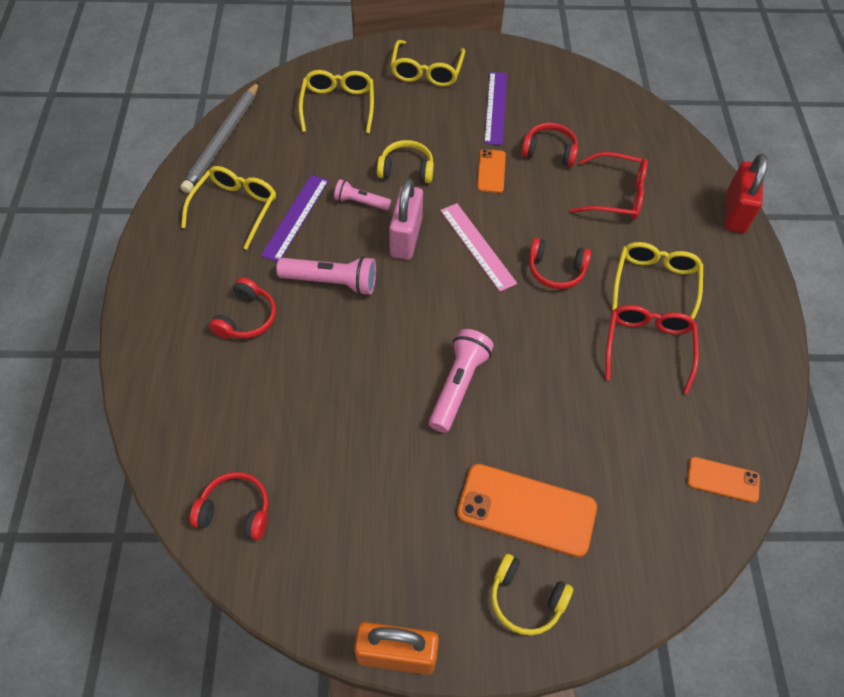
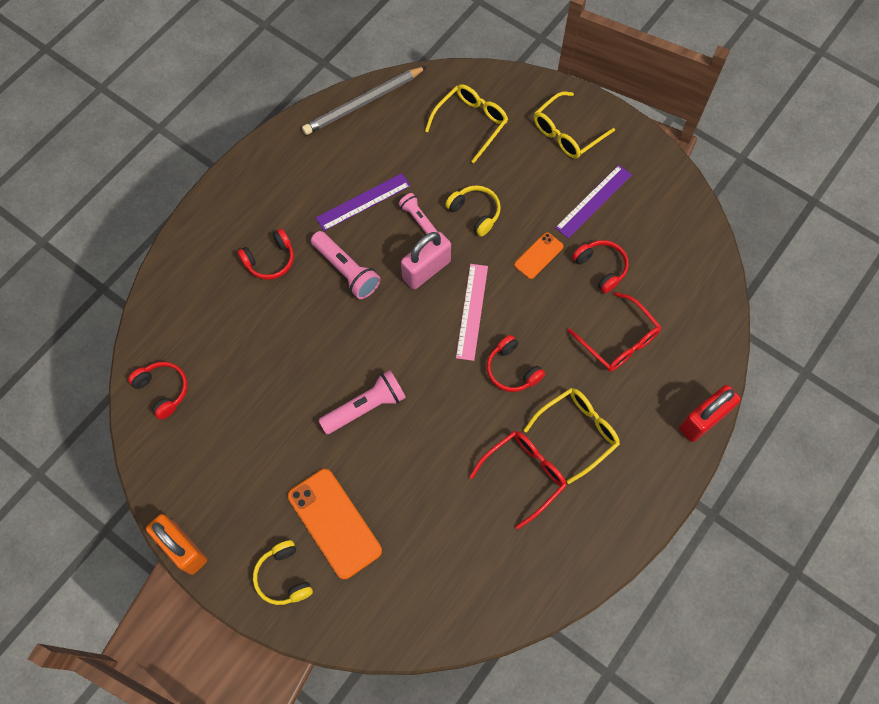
camera: 40 degrees right, 10 degrees up
(235, 208) = (328, 167): yellow glasses -> none
(723, 480) = (483, 605): orange phone -> none

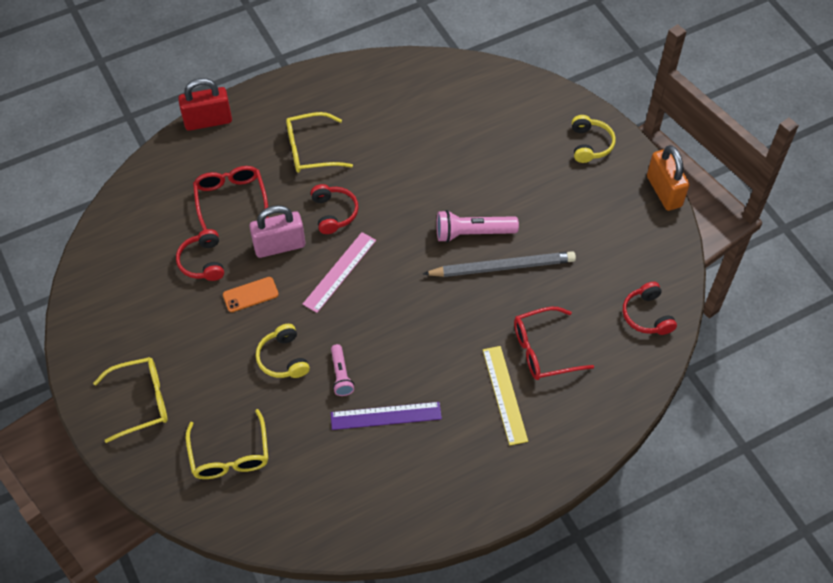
camera: 155 degrees left, 10 degrees down
(270, 260) = (504, 394): red headphones -> yellow ruler
(334, 523) = (536, 163): orange phone -> none
(346, 270) = (435, 354): pink flashlight -> none
(363, 103) = (329, 531): grey pencil -> grey pencil (502, 267)
(426, 270) = (360, 324): pink padlock -> pink padlock (279, 246)
(471, 123) = (230, 455): yellow glasses -> yellow glasses turned 75 degrees counterclockwise
(524, 475) = (371, 139): red glasses -> red glasses (543, 350)
(593, 201) = (166, 323): purple ruler -> none

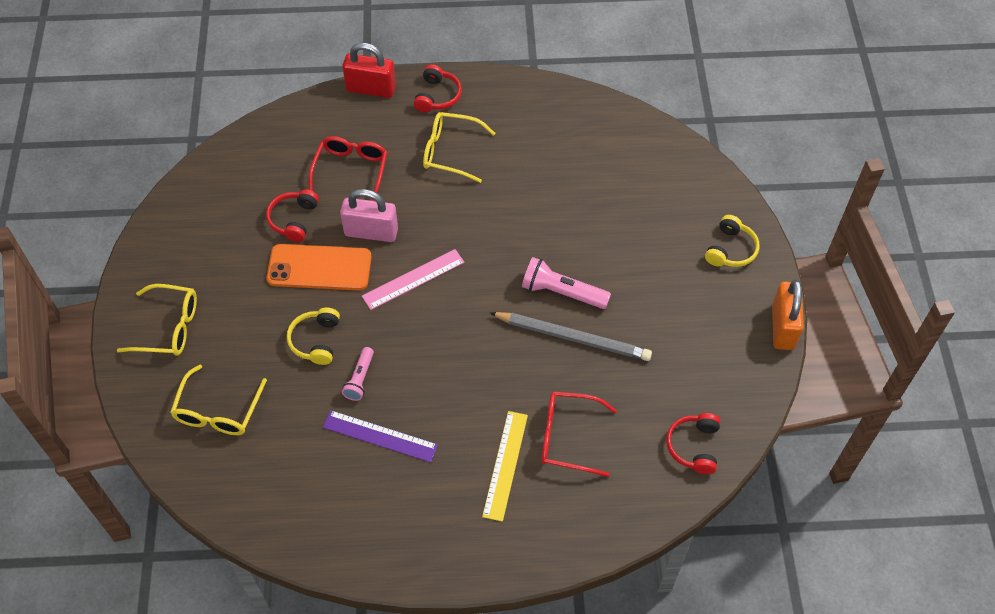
camera: 25 degrees right, 0 degrees up
(250, 295) = (319, 268): orange phone -> orange phone, size x1.85
(334, 213) = (439, 220): red headphones -> red headphones (437, 96)

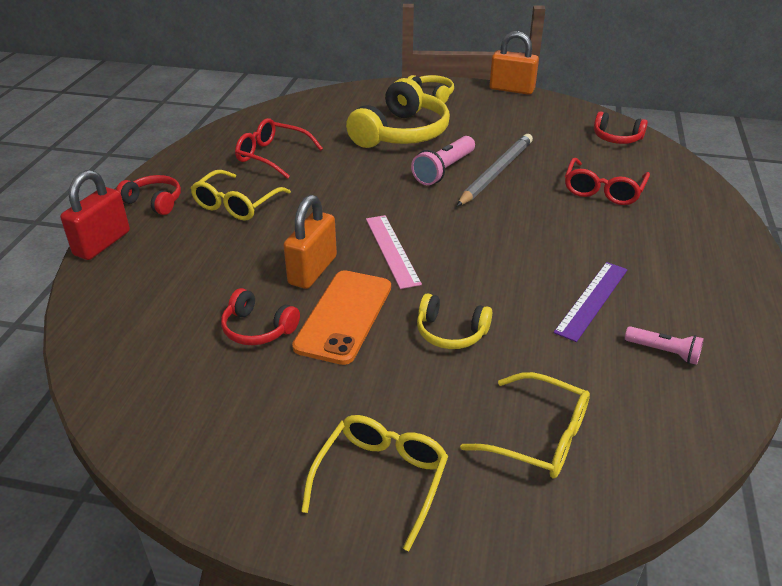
camera: 75 degrees left, 20 degrees down
(351, 171) = (214, 274): red glasses -> red glasses (272, 156)
(360, 379) = (513, 305): pink flashlight -> pink flashlight (663, 352)
(371, 232) = (312, 270): pink padlock -> orange padlock
(505, 465) = (631, 227): yellow ruler -> none
(626, 240) = (401, 133): none -> yellow headphones

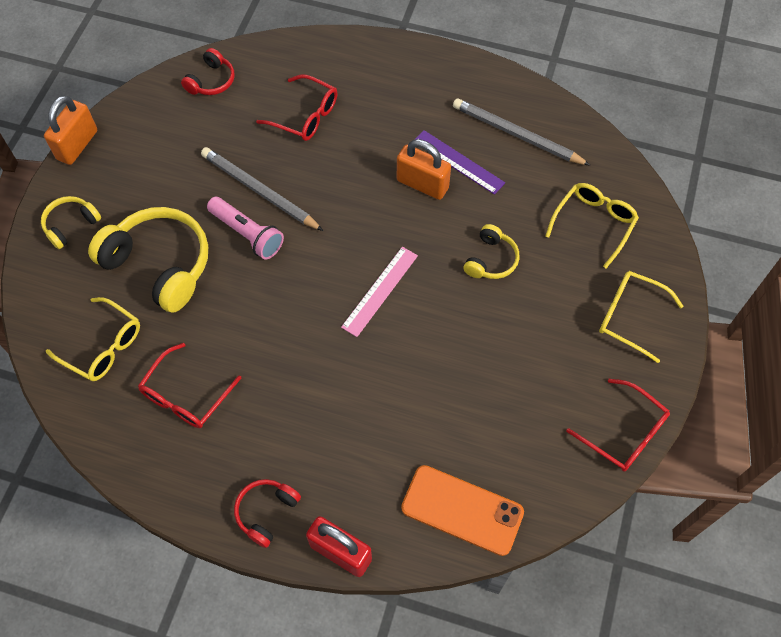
camera: 85 degrees left, 25 degrees up
(191, 469) = (624, 433): none -> red glasses
(236, 204) = (283, 427): yellow glasses -> yellow glasses (103, 346)
(258, 329) = (480, 397): red headphones -> none
(312, 270) = (404, 355): orange padlock -> orange padlock (422, 184)
(344, 316) = (468, 332): orange phone -> orange phone (462, 510)
(392, 250) = (380, 291): pink ruler -> pink ruler turned 45 degrees counterclockwise
(663, 352) = (517, 135): pink flashlight -> grey pencil

